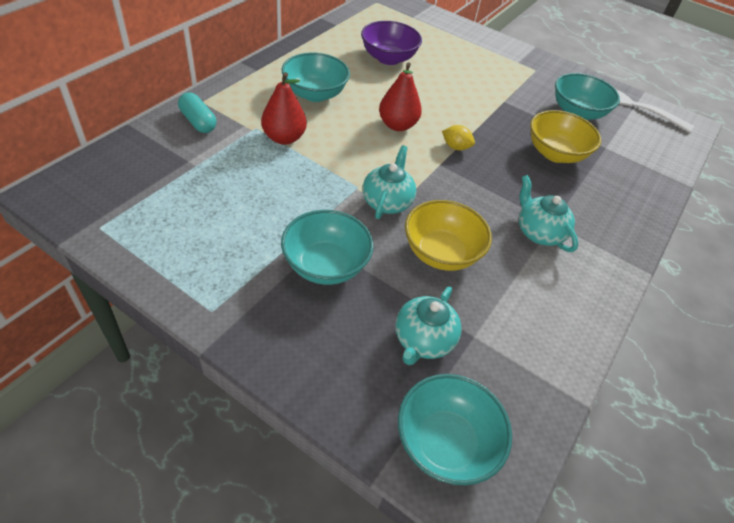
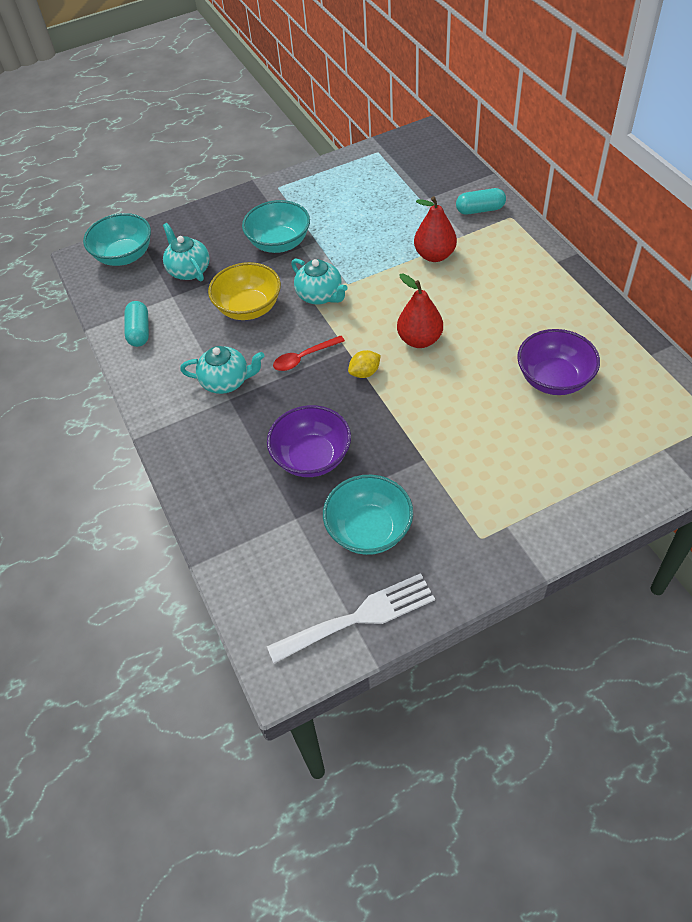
camera: 130 degrees right, 5 degrees up
(315, 94) = (497, 293): turquoise bowl -> none
(470, 188) = (304, 358): none -> red spoon
(545, 342) = (139, 331): none -> turquoise capsule
(555, 153) = (312, 457): yellow bowl -> purple bowl

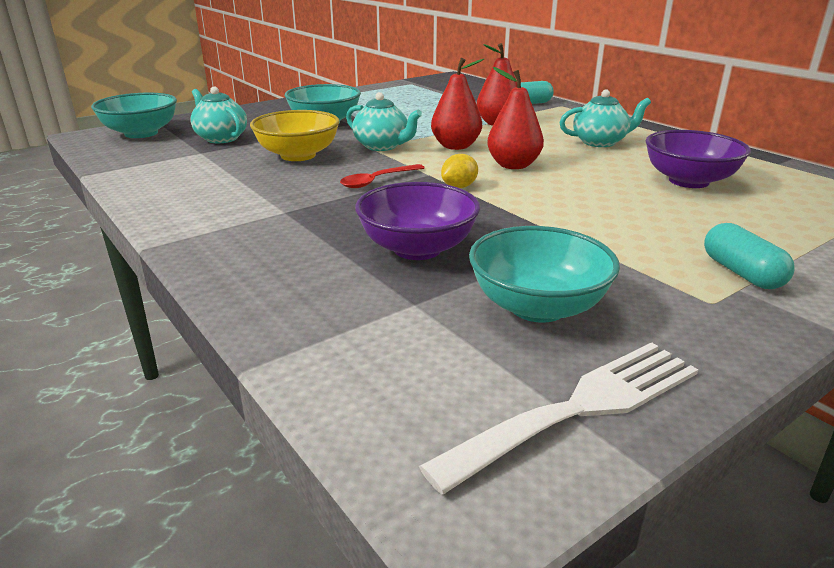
camera: 15 degrees left, 25 degrees down
(139, 331) = (156, 173): turquoise capsule -> turquoise capsule (741, 273)
(226, 381) = (278, 200): turquoise teapot -> turquoise teapot (600, 142)
(382, 300) = (455, 146): none -> red pear

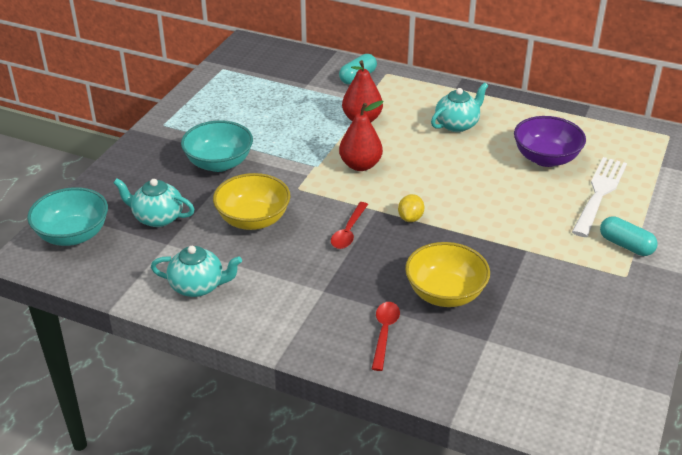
camera: 30 degrees left, 10 degrees up
(295, 259) = (384, 333): none -> red spoon
(382, 146) = (305, 184): turquoise teapot -> turquoise teapot (198, 286)
(417, 249) = (445, 293): purple bowl -> yellow bowl
(513, 165) = (423, 177): red pear -> none
(537, 307) = (549, 315): turquoise bowl -> none
(580, 407) = (616, 373): white fork -> white fork (599, 193)

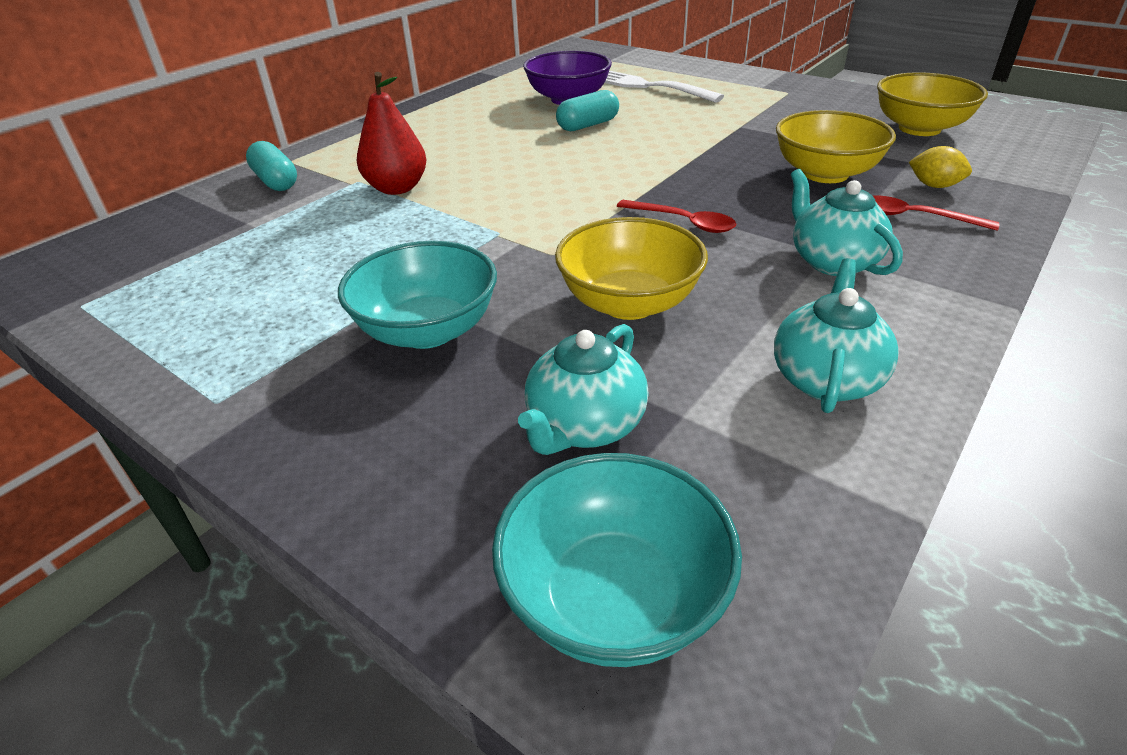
camera: 75 degrees left, 0 degrees up
(360, 165) = (518, 200): red pear -> none
(410, 218) = (662, 178): yellow lemon -> yellow lemon (934, 186)
(457, 124) = (463, 132): turquoise teapot -> turquoise teapot (832, 261)
(565, 353) = (919, 128): none -> yellow bowl
(626, 245) = (737, 86): turquoise capsule -> turquoise capsule (588, 125)

